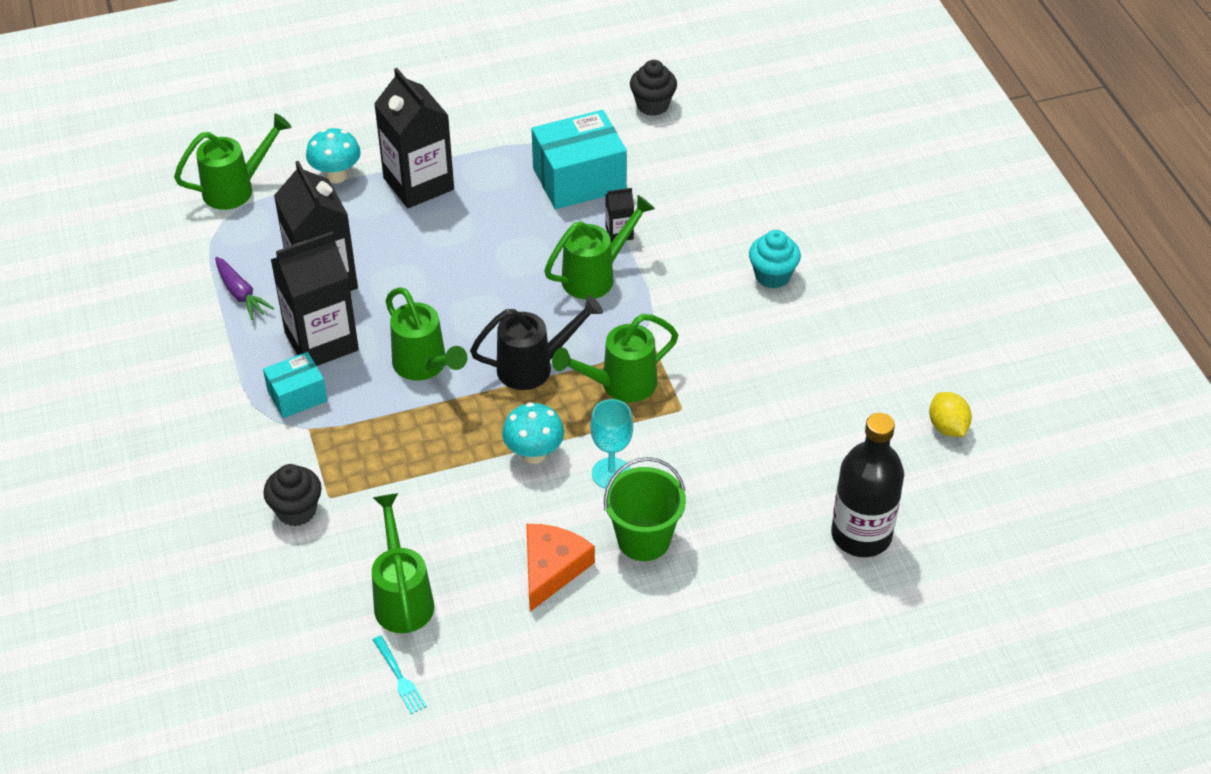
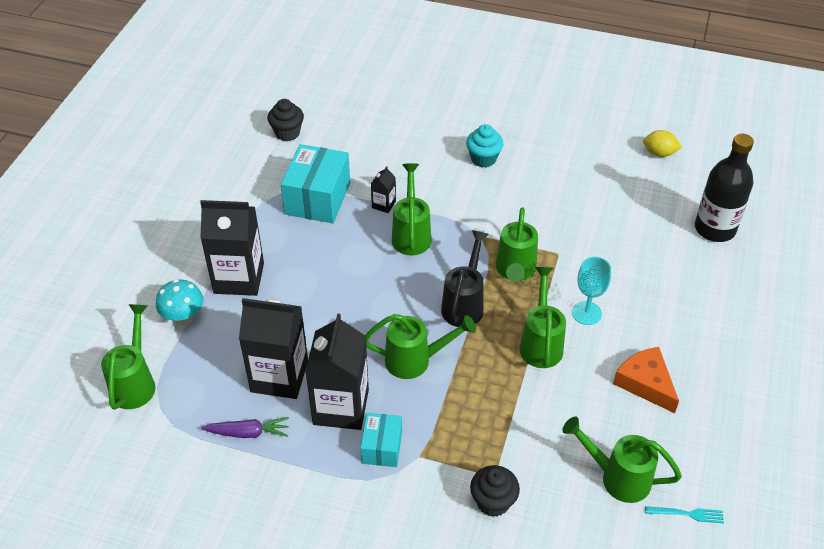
camera: 55 degrees left, 0 degrees up
(534, 454) = (541, 343): turquoise mushroom -> green watering can
(643, 539) = (652, 325): green bucket -> none

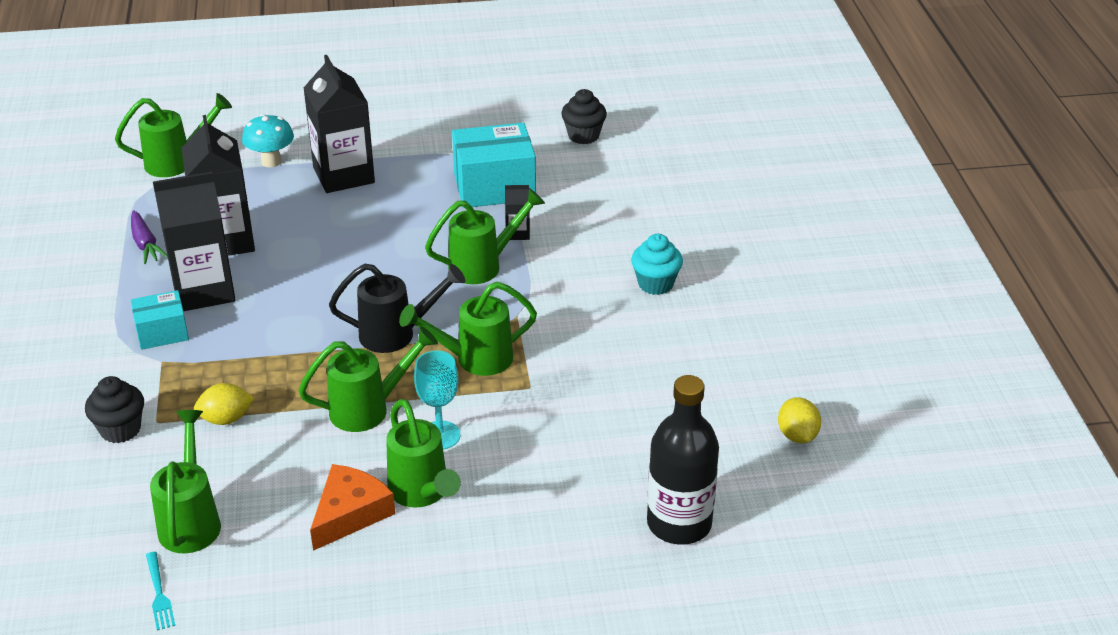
camera: 65 degrees right, 10 degrees down
(416, 360) = (292, 322): green watering can -> green watering can (422, 493)
(512, 430) = (226, 419): none -> yellow lemon

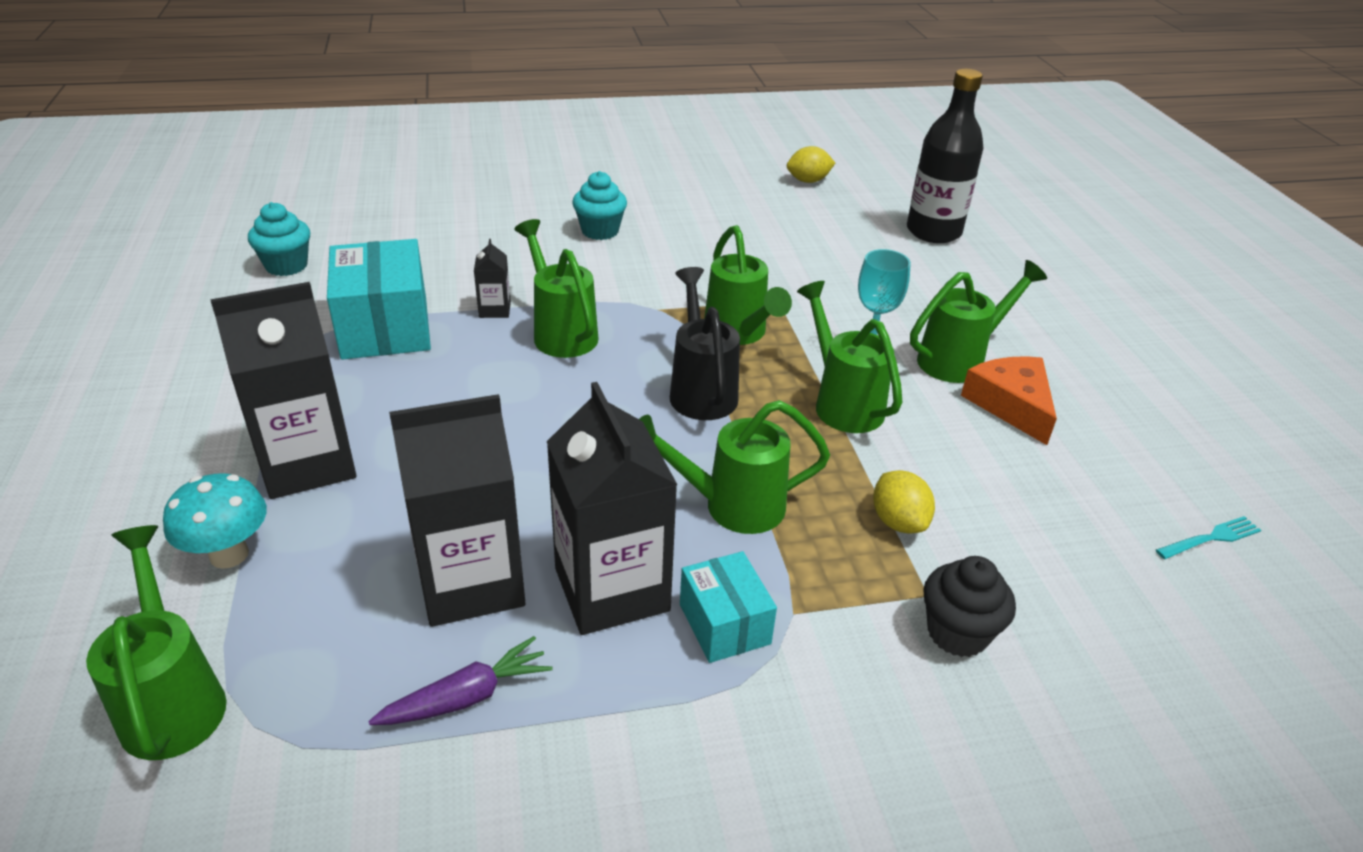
camera: 95 degrees left, 0 degrees up
(191, 520) = (1086, 528): green watering can -> green watering can (730, 506)
(350, 513) = (1011, 405): orange cheese -> orange cheese turned 45 degrees clockwise
(583, 136) = (286, 266): black cupcake -> turquoise cupcake

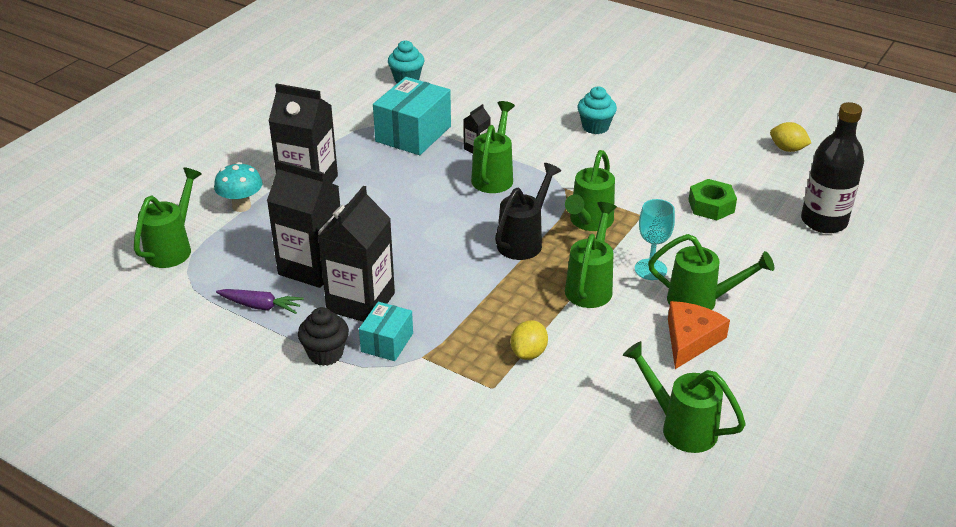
camera: 45 degrees right, 0 degrees up
(730, 506) = (458, 300): green watering can -> green watering can (680, 426)
(825, 261) = (711, 206): none -> green nut
(957, 633) = (481, 409): black cupcake -> black cupcake (325, 354)
(1211, 538) = (690, 462): turquoise fork -> none

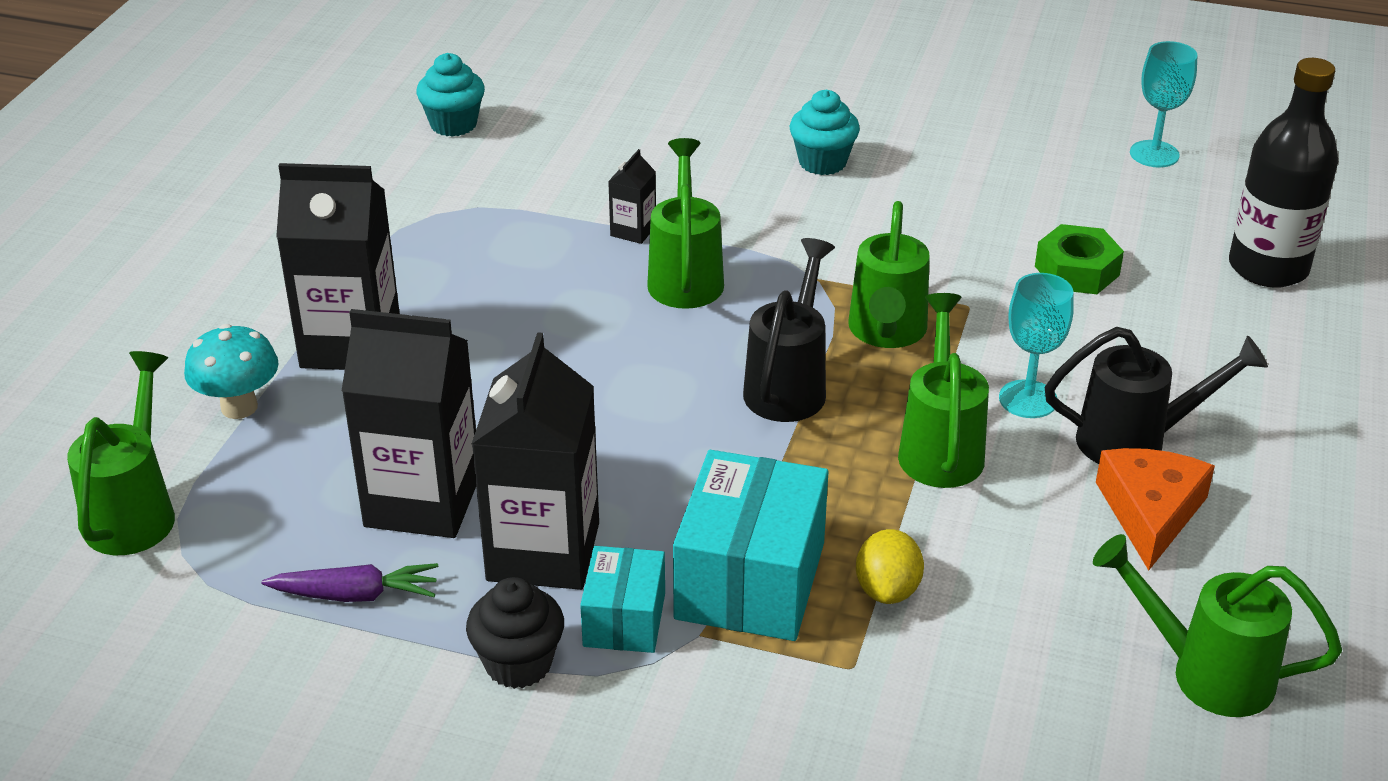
camera: 15 degrees left, 0 degrees up
(413, 134) = (507, 221): turquoise box -> turquoise box (750, 580)
(701, 301) = (1136, 441): green watering can -> black watering can
(787, 149) = (1154, 154): yellow lemon -> turquoise goblet

